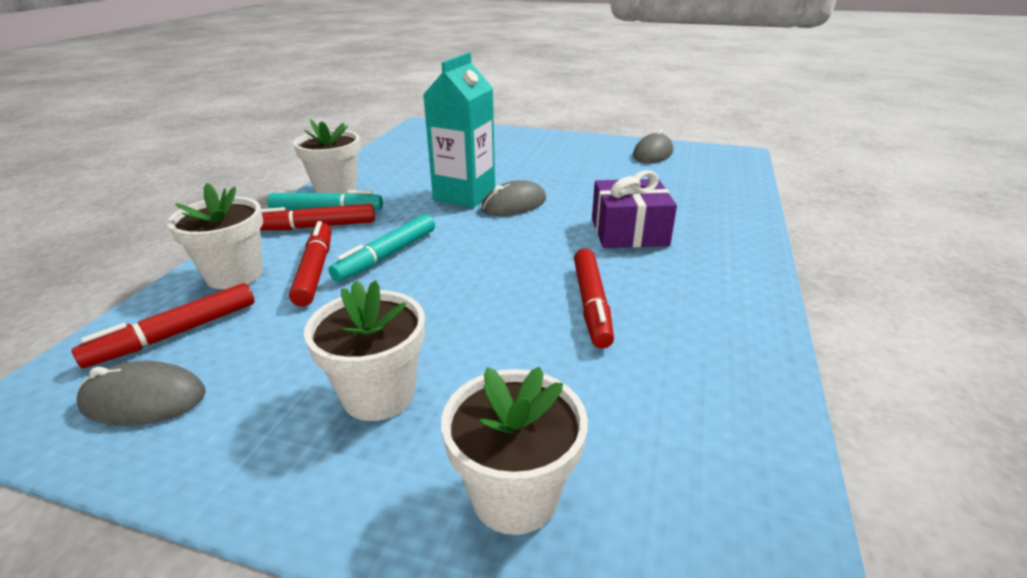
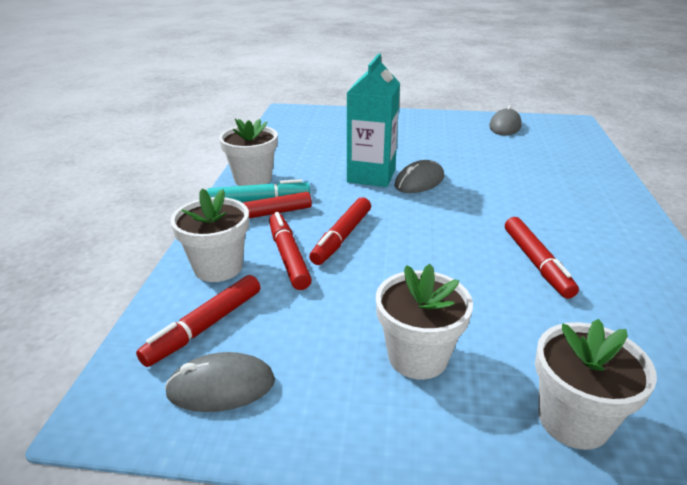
camera: 10 degrees left, 0 degrees up
(387, 256) = (342, 237): turquoise marker -> red marker
(629, 232) = (528, 198): purple gift -> none

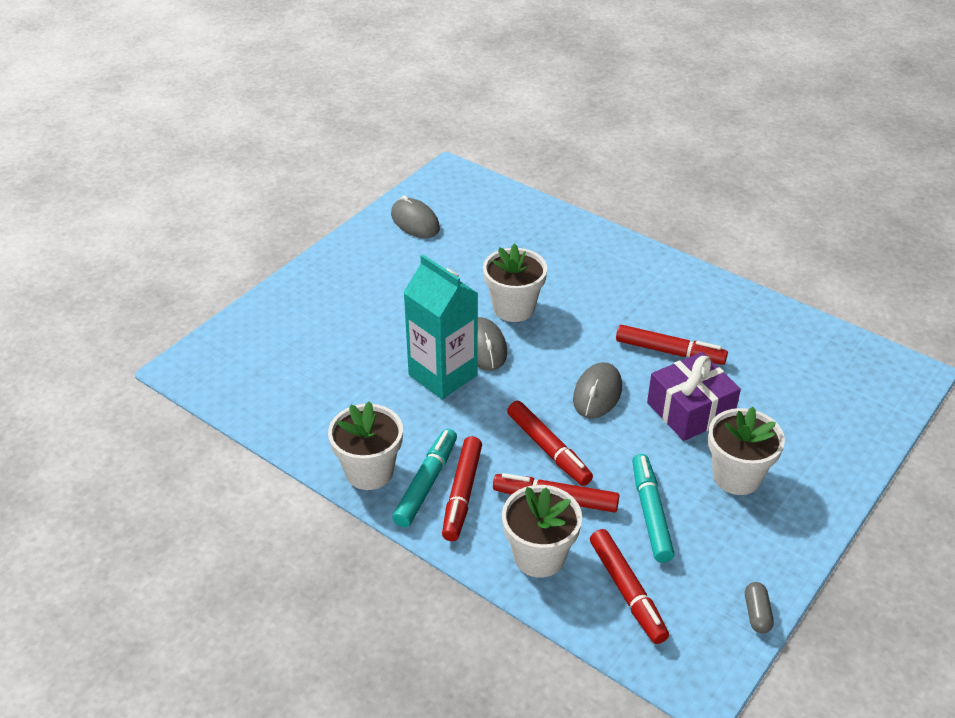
camera: 60 degrees left, 10 degrees up
(221, 386) = (707, 601): grey mouse -> grey mouse (597, 393)
(223, 434) = (757, 614): none -> grey capsule
(314, 312) = (650, 513): none -> turquoise marker
(475, 297) = (690, 410): none -> purple gift
(573, 420) = (830, 433): white flower pot -> white flower pot (514, 308)

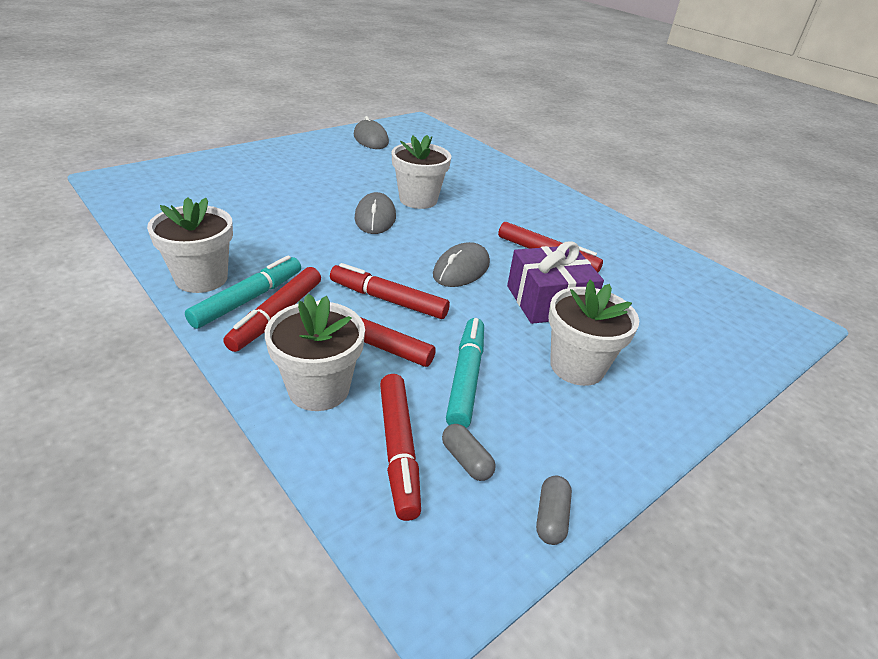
camera: 10 degrees right, 5 degrees down
(443, 375) = (325, 227): turquoise carton -> none
(548, 449) = (388, 300): red marker -> red marker turned 135 degrees clockwise
(681, 586) = (466, 460): none -> grey capsule

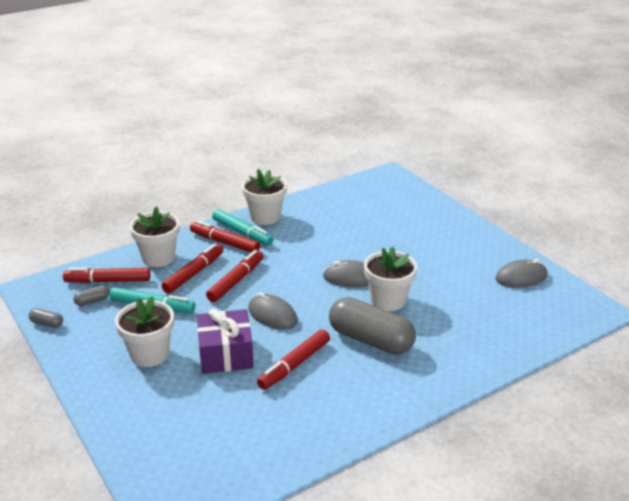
camera: 100 degrees right, 5 degrees down
(489, 212) = (370, 340): none -> grey capsule

